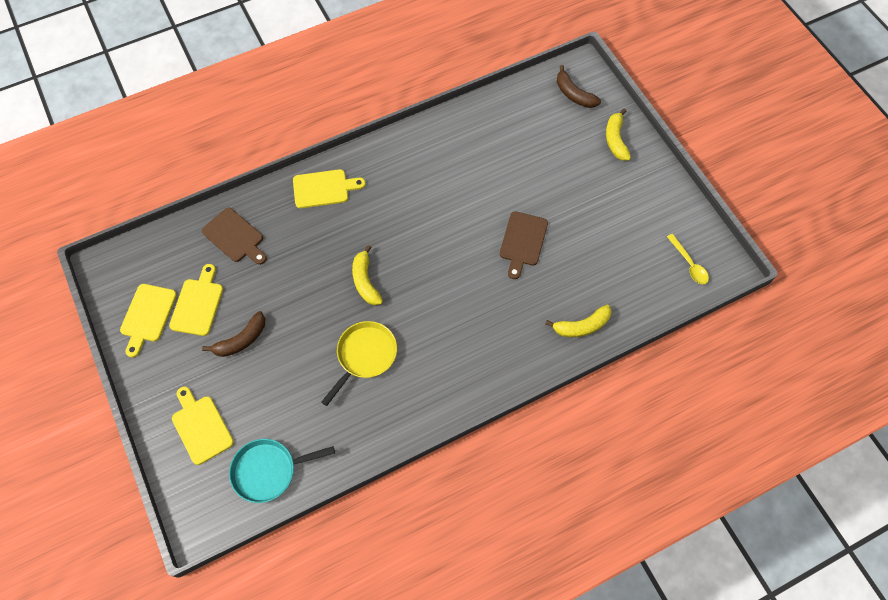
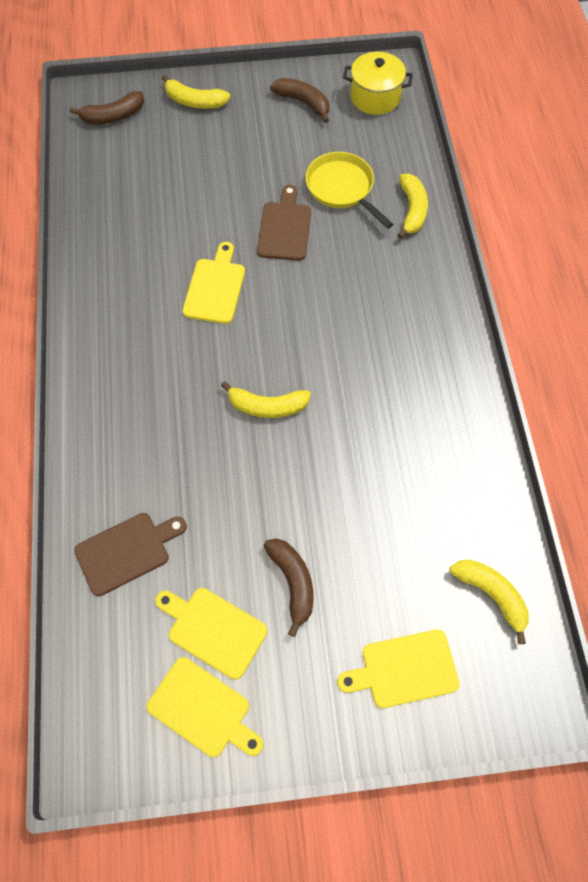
camera: 70 degrees left, 0 degrees up
(268, 471) = (491, 595): turquoise pan -> yellow banana
(324, 188) = (106, 416): yellow cutting board -> yellow cutting board (215, 287)
(365, 356) = (370, 437): yellow pan -> yellow pan (342, 188)
(522, 241) = (285, 228): brown cutting board -> brown cutting board turned 120 degrees counterclockwise
(654, 213) = (303, 102): none -> brown banana
(689, 264) = (375, 97): yellow spoon -> yellow pot

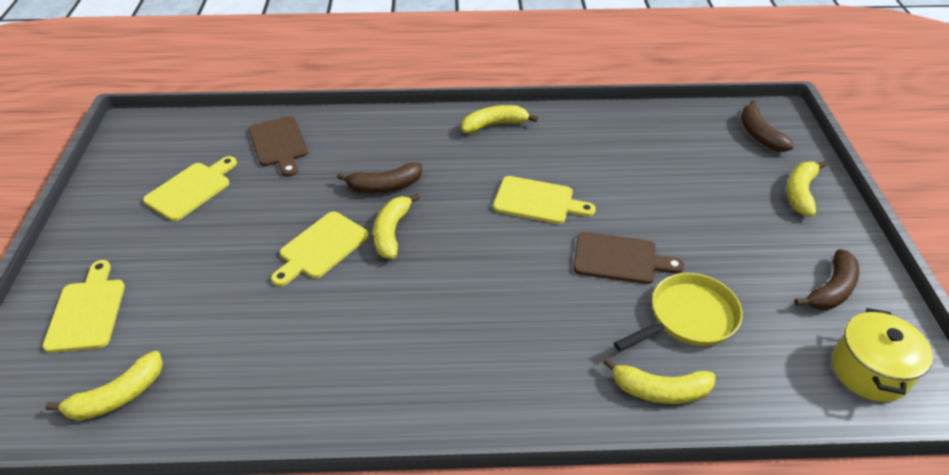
camera: 95 degrees right, 20 degrees down
(93, 330) = (494, 125): none -> yellow banana
(203, 709) = (132, 182): yellow cutting board -> yellow cutting board (321, 247)
(293, 582) = (207, 239): brown banana -> brown banana (385, 186)

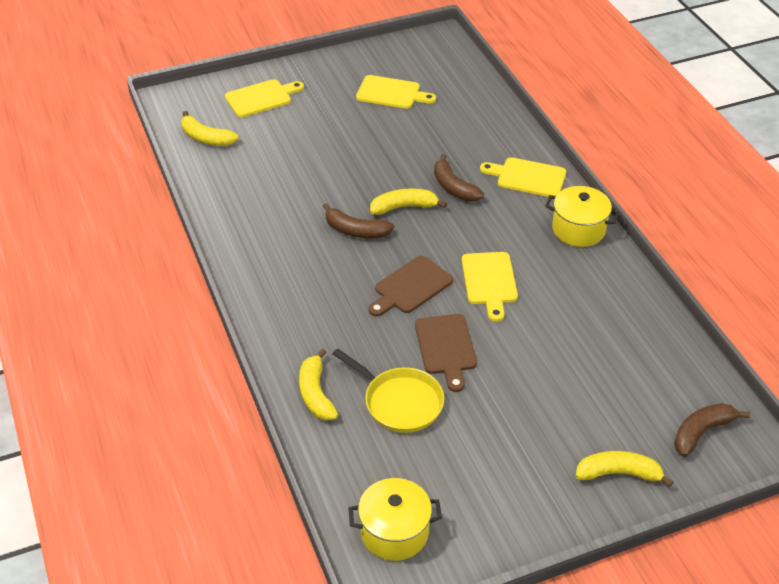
camera: 70 degrees right, 0 degrees up
(279, 144) = (468, 115): brown cutting board -> brown cutting board (410, 287)
(321, 247) = (368, 176): yellow cutting board -> yellow cutting board (527, 177)
(494, 125) = (578, 229): yellow banana -> yellow pot
(831, 290) = (484, 503): brown banana -> brown banana (356, 231)

